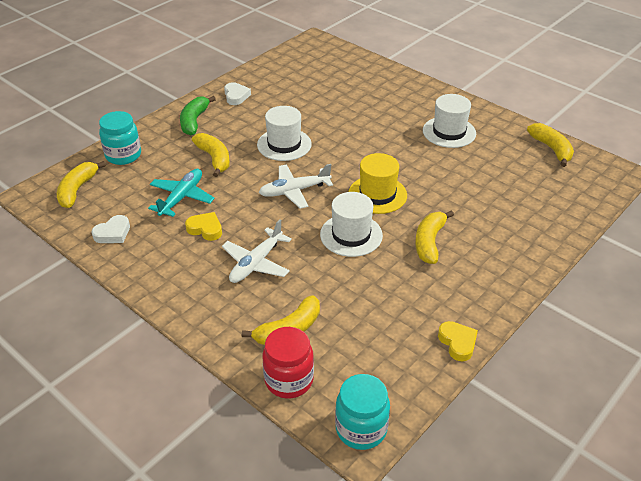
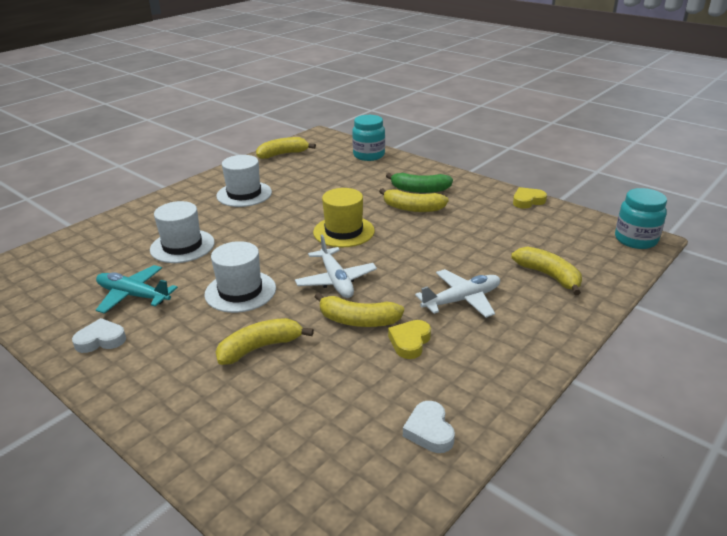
camera: 90 degrees left, 10 degrees down
(77, 190) = (323, 500): yellow banana -> yellow banana (358, 321)
(113, 233) = (429, 431): white heart -> white heart turned 150 degrees counterclockwise
(123, 155) = (231, 452): turquoise jar -> turquoise jar (369, 155)
(182, 197) = (346, 370): turquoise plane -> turquoise plane (133, 295)
(194, 121) = (154, 378): green banana -> green banana (419, 190)
(256, 263) = (462, 300): white plane -> white plane turned 60 degrees counterclockwise
(289, 380) = (608, 273): red jar -> none
(351, 235) = (408, 245): white hat -> white hat (182, 246)

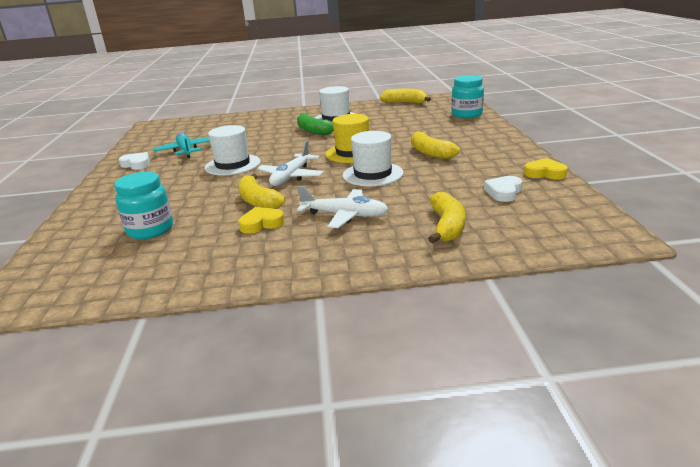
camera: 45 degrees right, 5 degrees down
(182, 246) = (251, 135): white hat -> white hat (372, 174)
(260, 348) = (186, 194): yellow banana -> none
(419, 190) = (461, 143): green banana -> green banana (313, 131)
(429, 431) = (171, 272): white heart -> white heart (504, 192)
(635, 240) = (601, 232): turquoise jar -> turquoise jar (150, 230)

